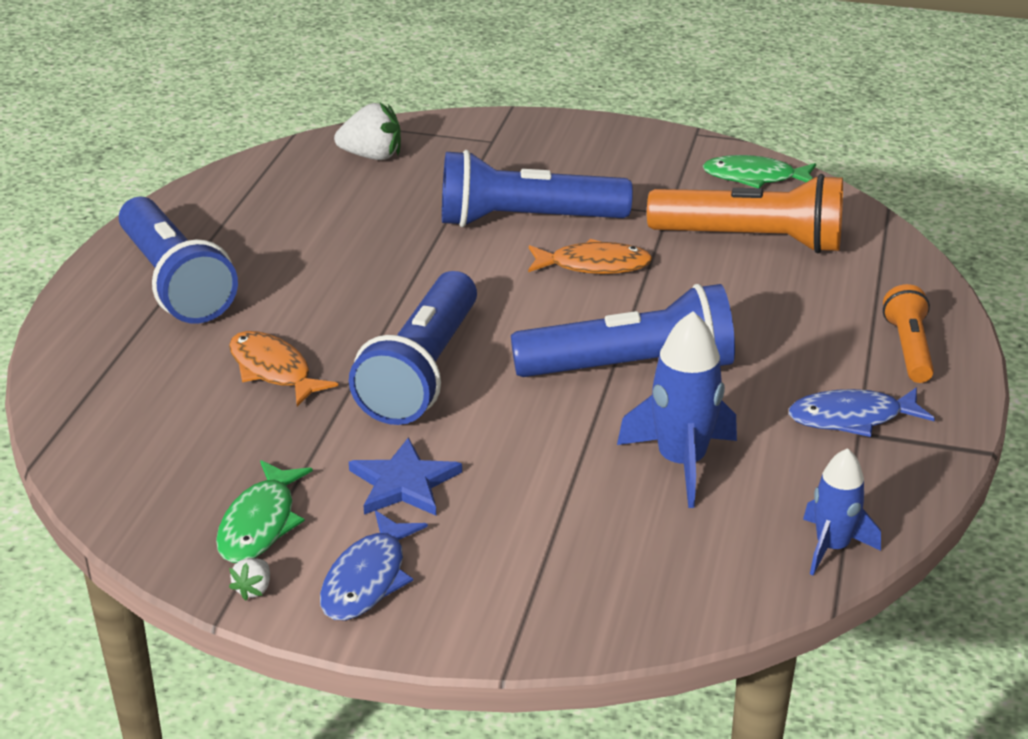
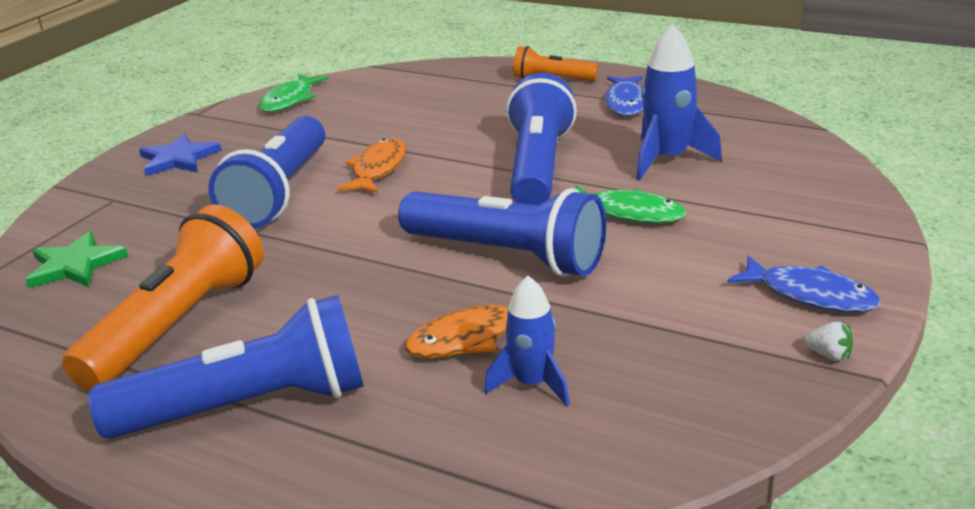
camera: 75 degrees left, 5 degrees down
(260, 523) = (730, 350): green fish -> green fish (629, 213)
(372, 156) = (75, 265): white strawberry -> green star
(404, 483) = (676, 272): blue star -> blue star (178, 159)
(752, 240) = (382, 110): orange flashlight -> orange flashlight (178, 325)
(832, 547) = (767, 123): blue rocket -> blue rocket (532, 384)

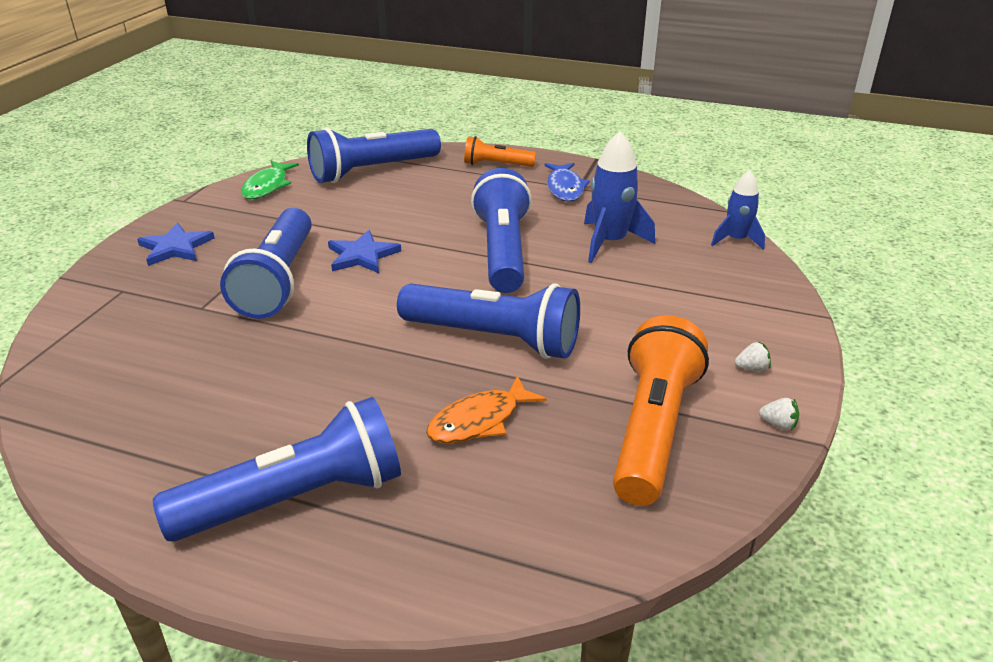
camera: 10 degrees left, 5 degrees up
(75, 265) = (99, 360): green star -> none
(178, 325) = (212, 419): orange flashlight -> orange flashlight (653, 429)
(377, 169) = (362, 255): orange fish -> blue star
(408, 85) = (372, 171): none -> blue flashlight
(532, 384) = (542, 463): blue rocket -> blue rocket (736, 240)
(629, 213) = (588, 294): green fish -> none
(810, 295) = (751, 368): blue fish -> white strawberry

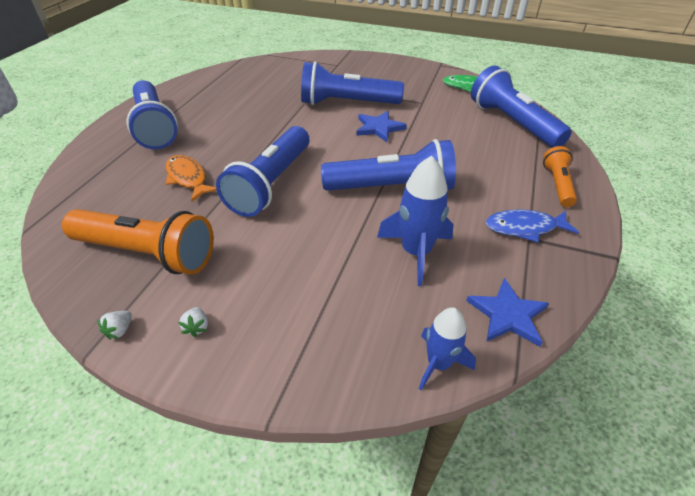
camera: 90 degrees right, 10 degrees up
(176, 247) = (382, 71): blue star -> blue star (507, 314)

